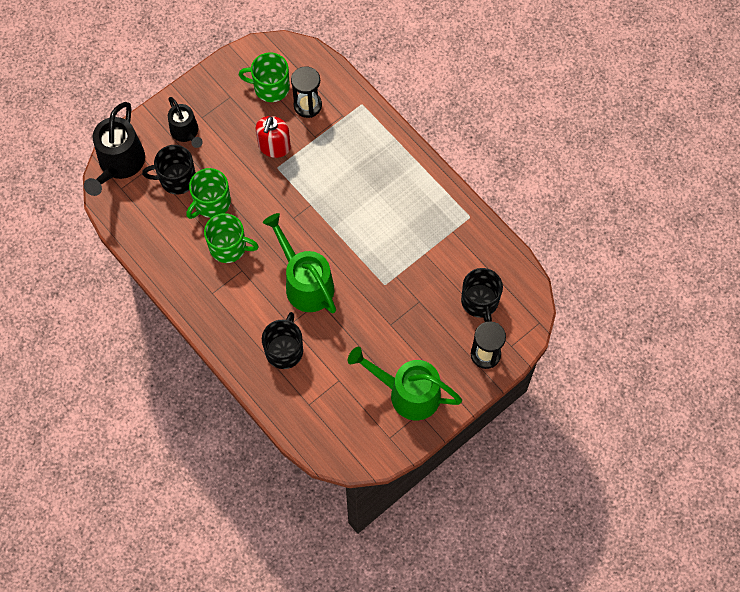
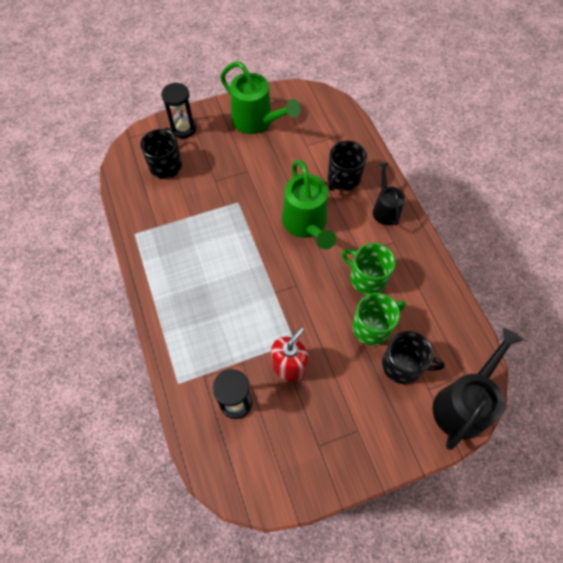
camera: 160 degrees left, 5 degrees down
(186, 133) = (380, 416): black watering can -> black watering can (385, 209)
(270, 87) = (268, 441): green mug -> none

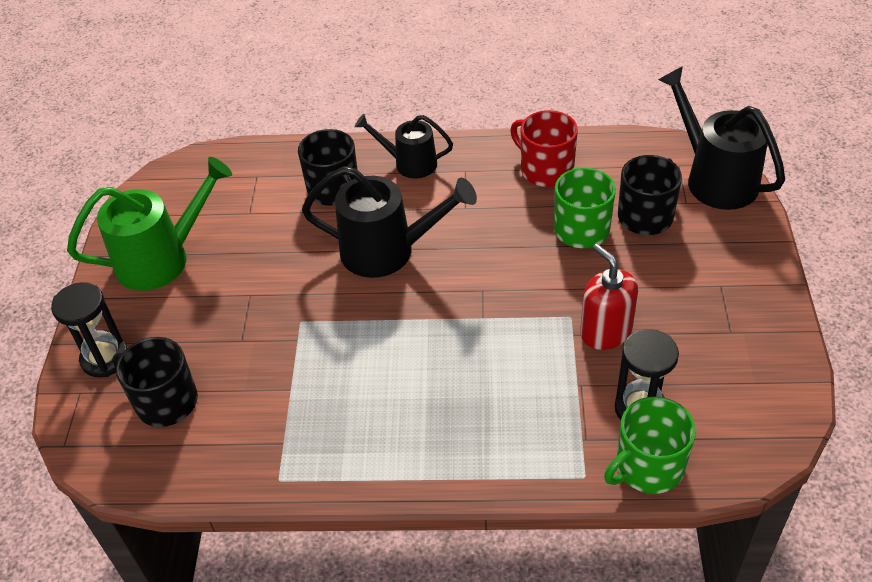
camera: 65 degrees left, 15 degrees down
(306, 224) = (388, 251): green watering can -> black watering can
(367, 278) = (506, 212): green mug -> green mug (647, 467)
(417, 289) = (545, 169): none -> red mug

